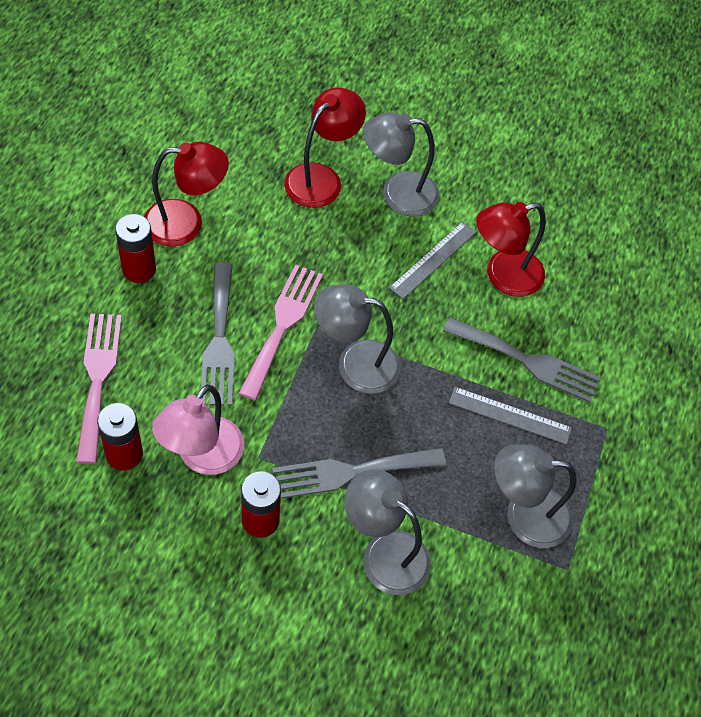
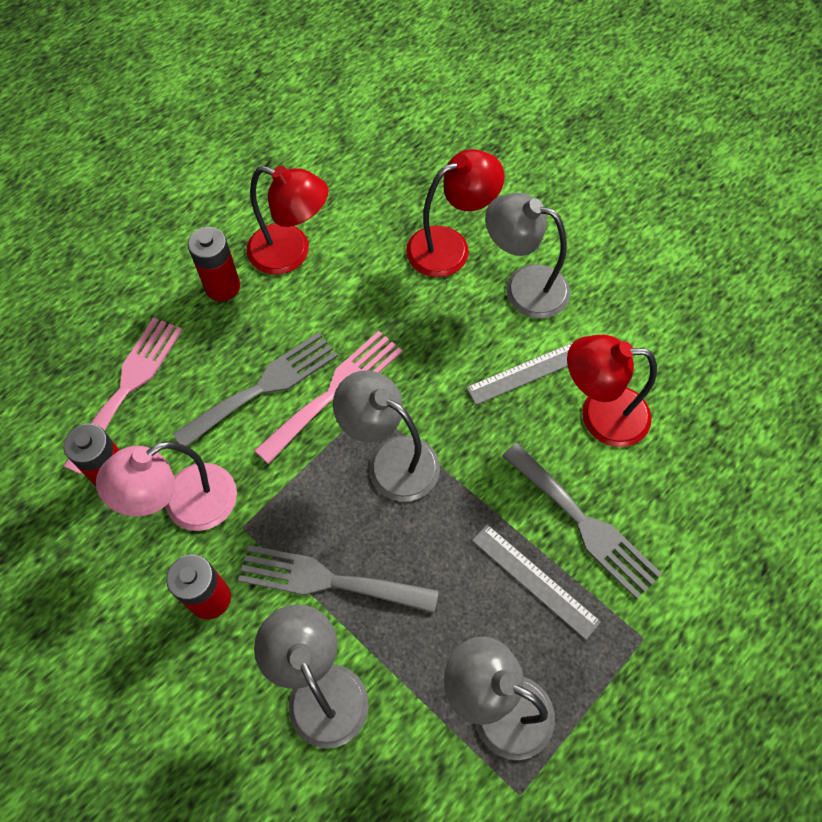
camera: 30 degrees right, 5 degrees up
(219, 341) = (264, 387): grey fork -> grey fork turned 150 degrees counterclockwise

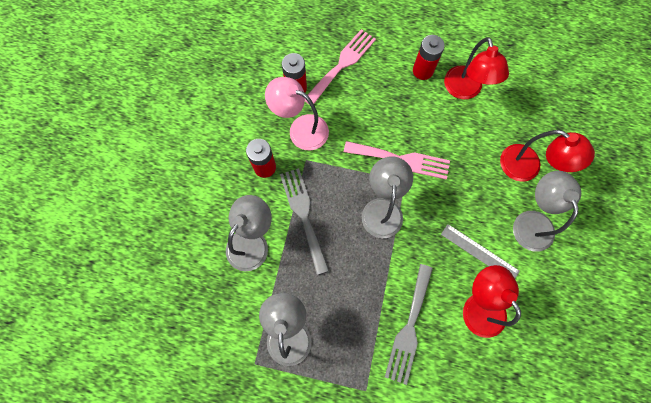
camera: 60 degrees right, 10 degrees up
(128, 387) = (342, 64): pink fork -> pink fork turned 45 degrees counterclockwise
(264, 387) = (382, 124): grey fork -> none
(535, 580) = (363, 317): grey ruler -> none

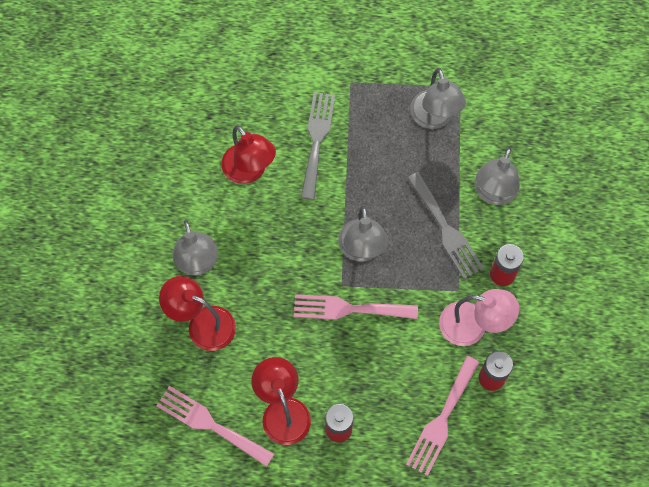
camera: 170 degrees right, 5 degrees down
(479, 252) = (252, 222): grey ruler -> none
(523, 89) = (210, 424): none -> pink fork

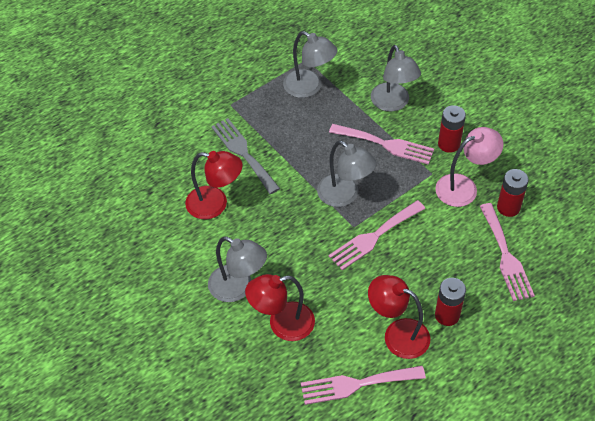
camera: 40 degrees left, 15 degrees down
(446, 229) = (386, 144): grey fork -> pink fork

